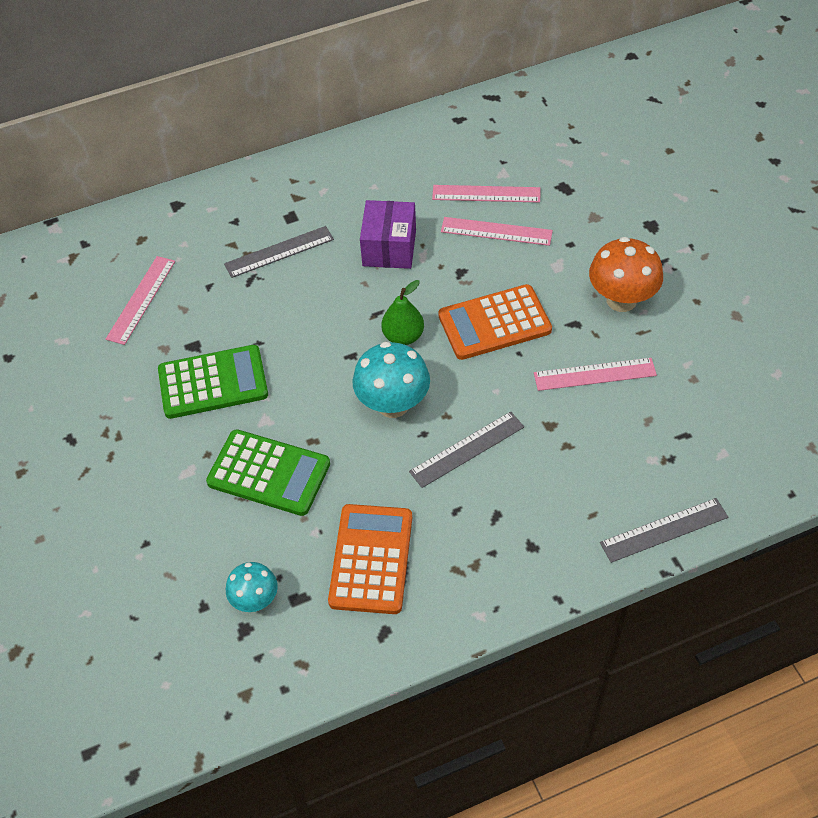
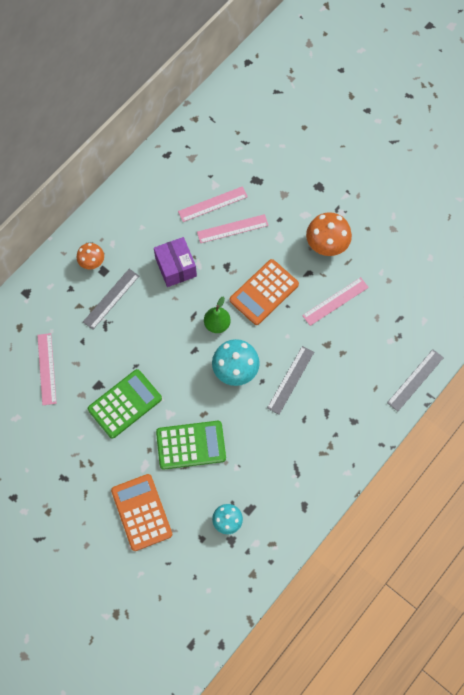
camera: 30 degrees left, 15 degrees up
(282, 202) = (92, 263): none -> orange mushroom
(371, 559) = (275, 469): orange calculator -> orange calculator (141, 512)

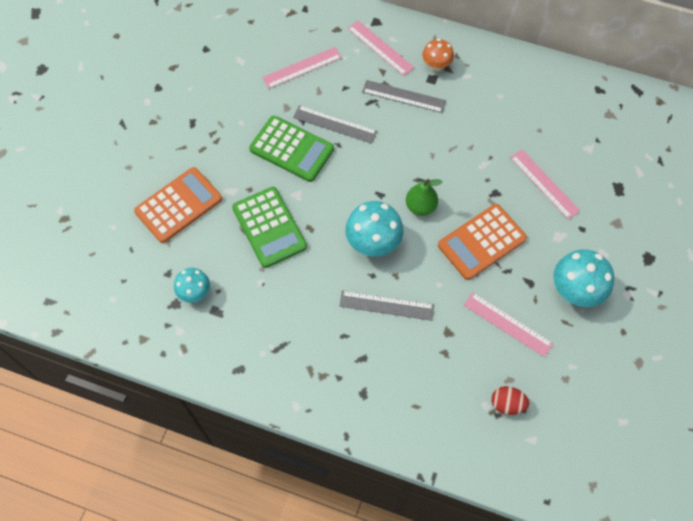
camera: 70 degrees right, 5 degrees down
(176, 267) = (469, 144): purple box -> none
(212, 204) = (564, 154): pink ruler -> pink ruler (380, 48)
(264, 292) = (481, 242): orange calculator -> orange calculator turned 60 degrees counterclockwise
(326, 245) = (575, 291): orange mushroom -> turquoise mushroom
(394, 326) = (507, 404): none -> red egg
(415, 380) = (447, 452): grey ruler -> grey ruler (335, 124)

